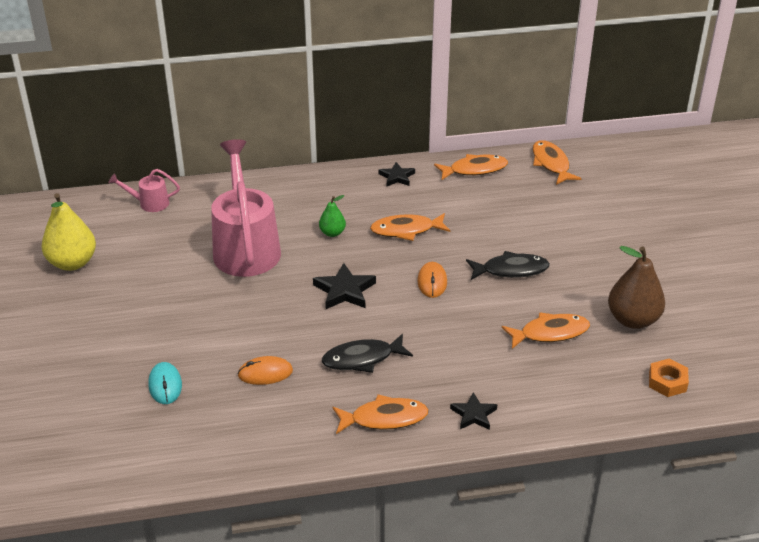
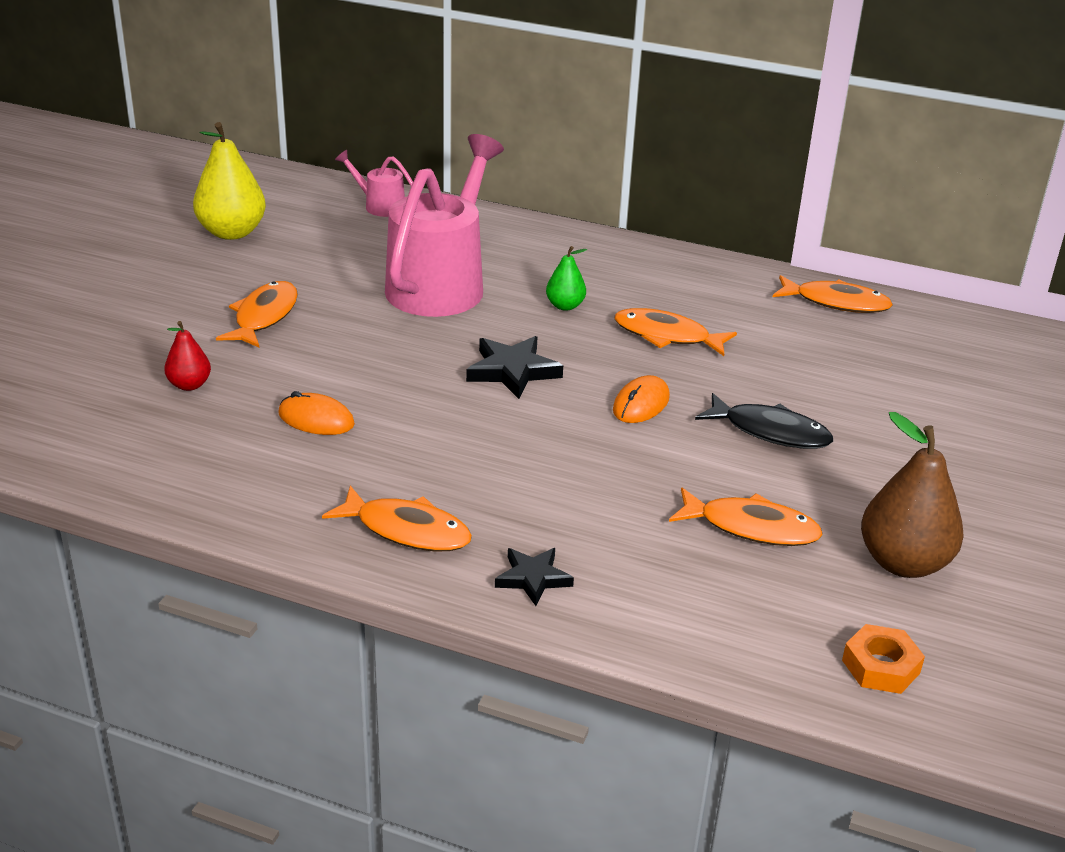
camera: 30 degrees right, 5 degrees down
(165, 385) = (189, 385): turquoise mouse -> red pear
(362, 359) = (453, 452): black fish -> none
(397, 177) = (716, 276): black star -> none
(551, 164) = (962, 332): orange fish -> orange fish (264, 316)

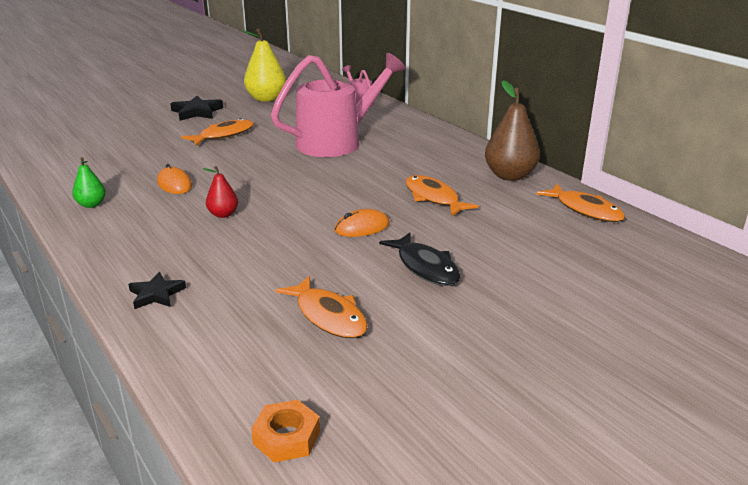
camera: 35 degrees right, 5 degrees down
(189, 385) = (143, 154): red pear -> red pear (223, 214)
(407, 530) = (133, 247): orange fish -> none
(512, 371) = (311, 190): black star -> black star (197, 112)
(565, 306) = (392, 168): green pear -> green pear (91, 204)
(903, 563) = (405, 378): brown pear -> brown pear (510, 176)

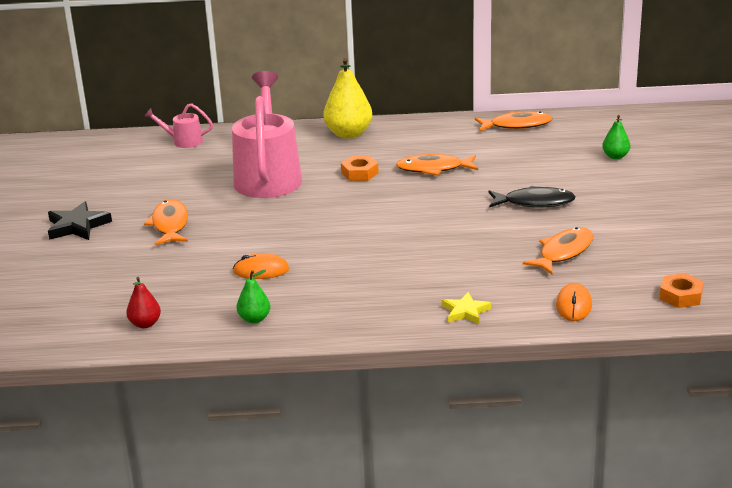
camera: 55 degrees left, 0 degrees up
(156, 294) = (465, 311): black star -> yellow star
(223, 214) = (356, 259): red pear -> red pear (145, 324)
(266, 99) = (97, 182): yellow pear -> yellow pear (348, 134)
(328, 316) = (563, 252): orange fish -> orange fish turned 45 degrees counterclockwise
(362, 227) = (449, 208): orange mouse -> orange mouse (573, 305)
(385, 171) = (359, 173): none -> orange nut
(510, 176) = (432, 130): brown pear -> none
(600, 285) = (615, 156): none -> green pear

